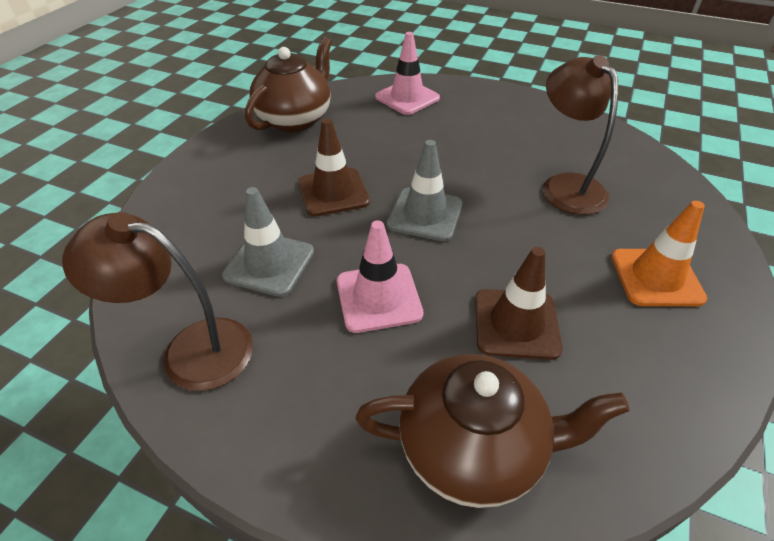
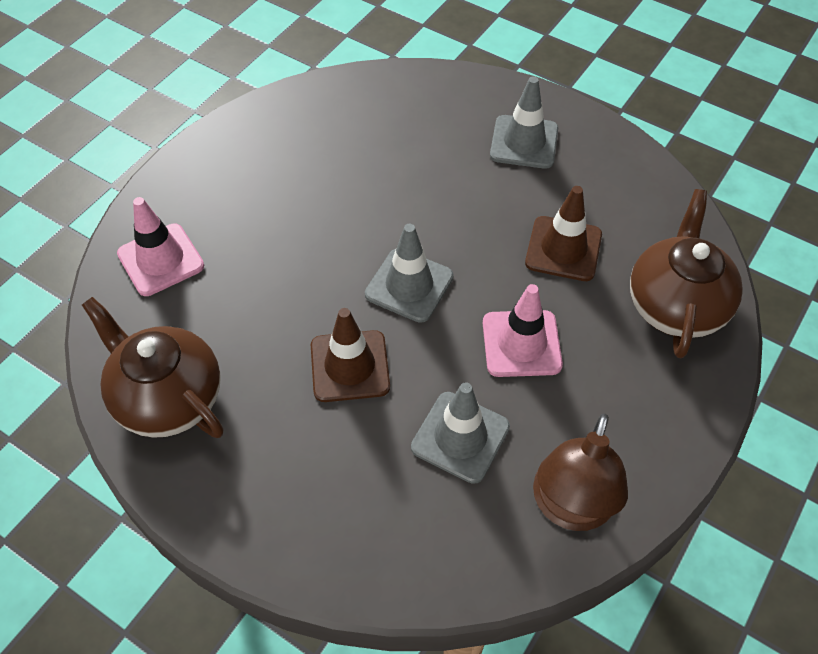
camera: 80 degrees left, 10 degrees up
(565, 186) = (390, 160): brown lamp -> none
(656, 277) = (524, 142): orange traffic cone -> grey traffic cone

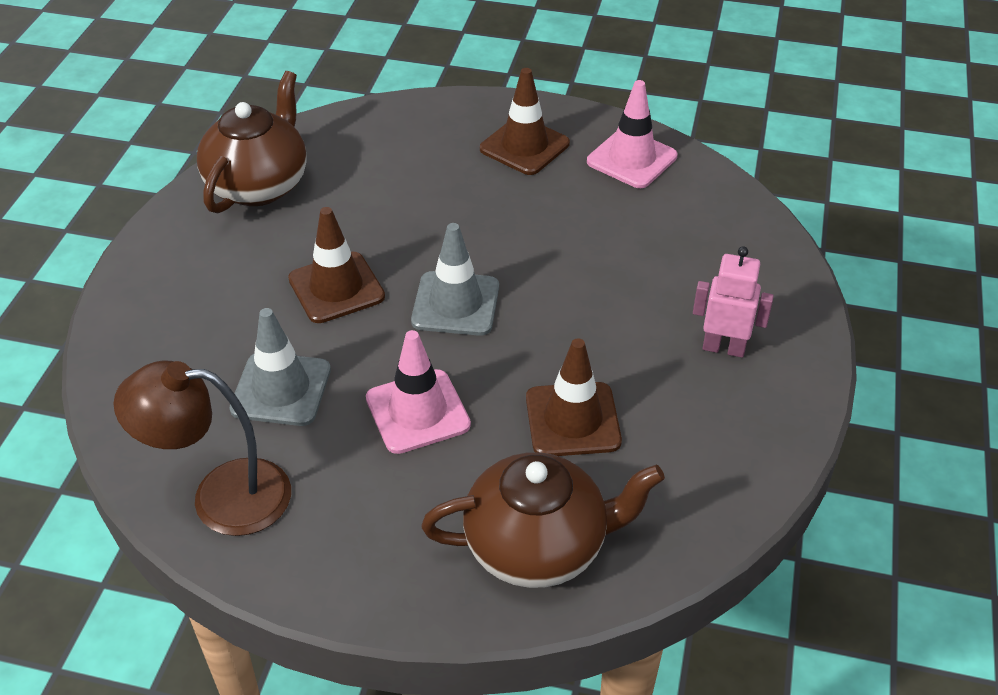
camera: 70 degrees right, 10 degrees down
(161, 260) = (406, 133): pink traffic cone -> pink traffic cone (631, 159)
(232, 182) = (524, 146): none -> brown traffic cone
(524, 142) = (723, 348): grey traffic cone -> pink robot

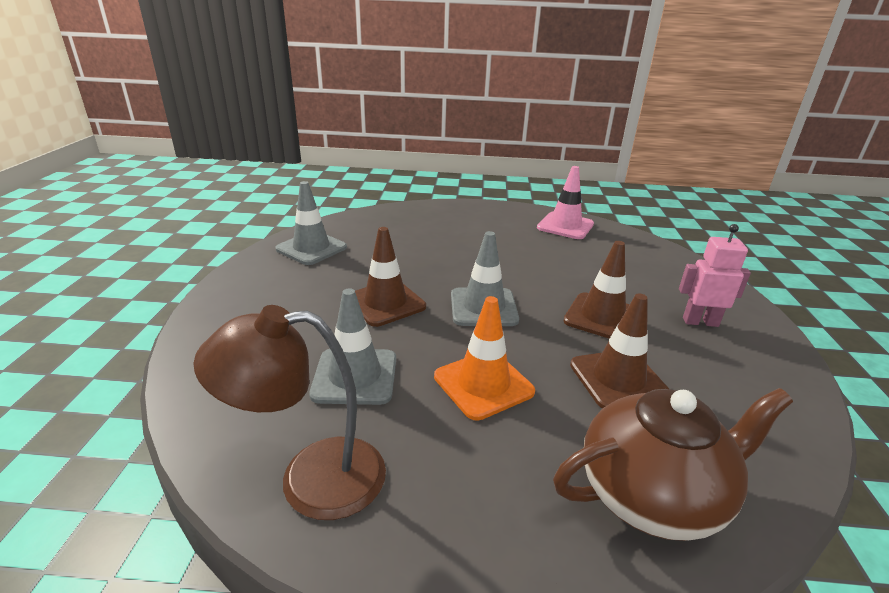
camera: 10 degrees left, 15 degrees down
(259, 185) = (311, 248): brown teapot -> grey traffic cone
(417, 412) = (483, 384): pink traffic cone -> orange traffic cone
(524, 146) = (492, 223): brown traffic cone -> brown traffic cone (602, 317)

